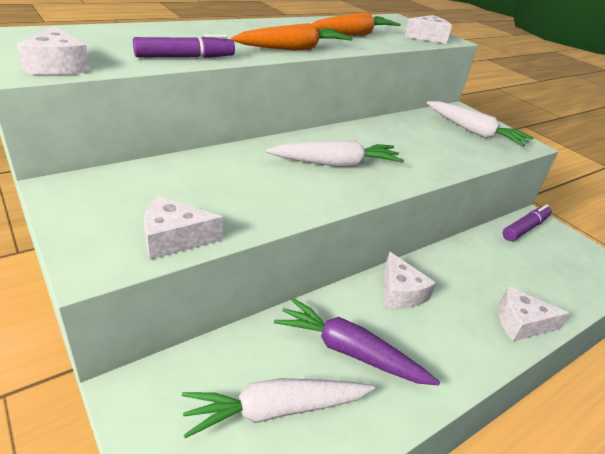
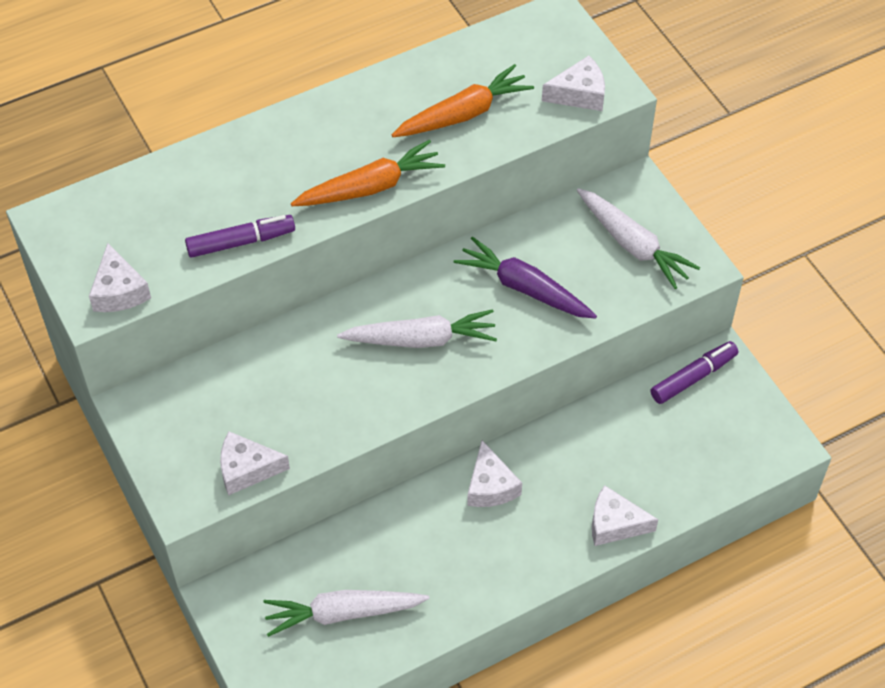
camera: 10 degrees right, 20 degrees up
(349, 351) = (419, 558): purple carrot -> purple carrot (524, 288)

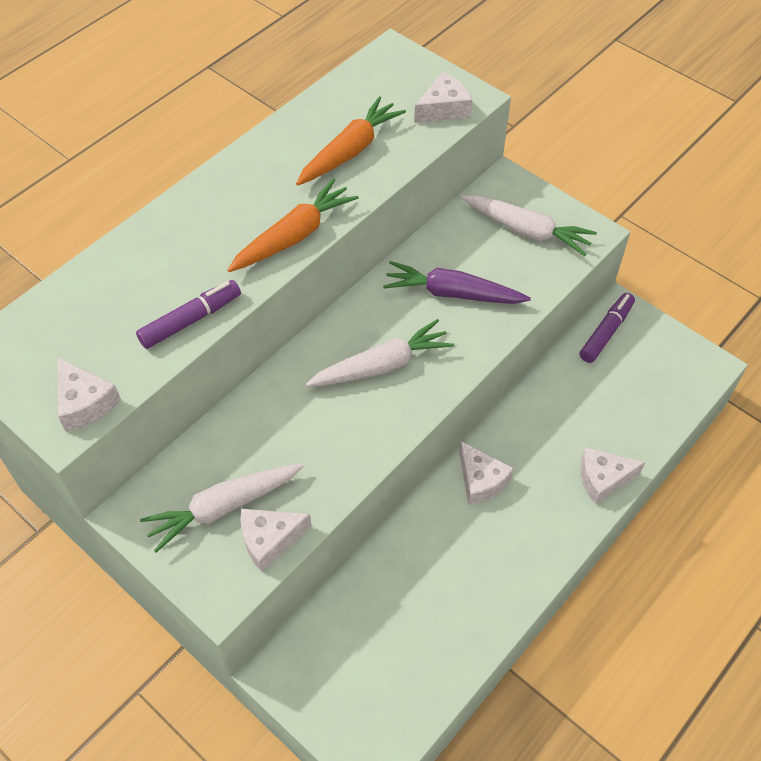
camera: 20 degrees left, 0 degrees up
(343, 613) = (400, 646): white carrot -> white carrot (223, 507)

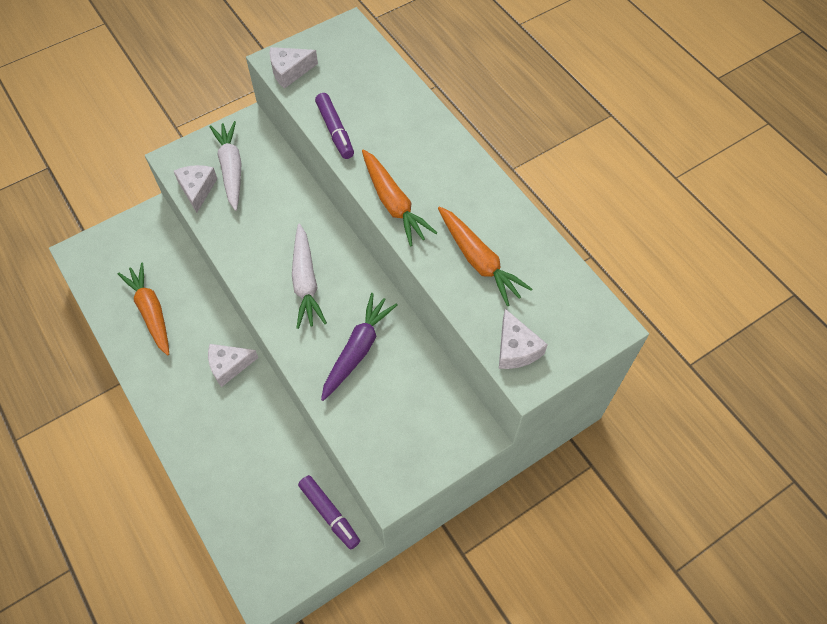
camera: 105 degrees right, 5 degrees up
(438, 604) = (151, 312): none -> orange carrot
(527, 231) = (409, 432): white carrot -> none
(603, 479) = (193, 454): white cheese -> none

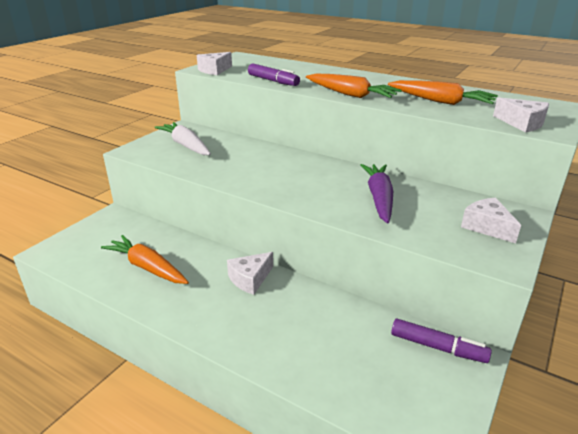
camera: 25 degrees left, 30 degrees down
(197, 189) = (164, 158): white cheese -> white cheese (487, 227)
(306, 282) = (299, 178): white carrot -> none

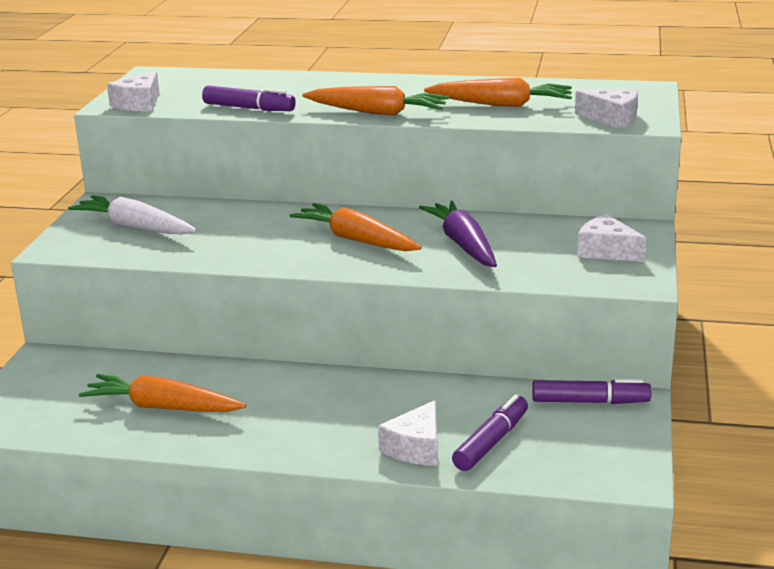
camera: 20 degrees left, 5 degrees down
(250, 279) = (320, 388): white cheese -> white cheese (416, 448)
(308, 180) = (356, 240): none -> orange carrot
(341, 364) = (491, 442): none -> purple marker

